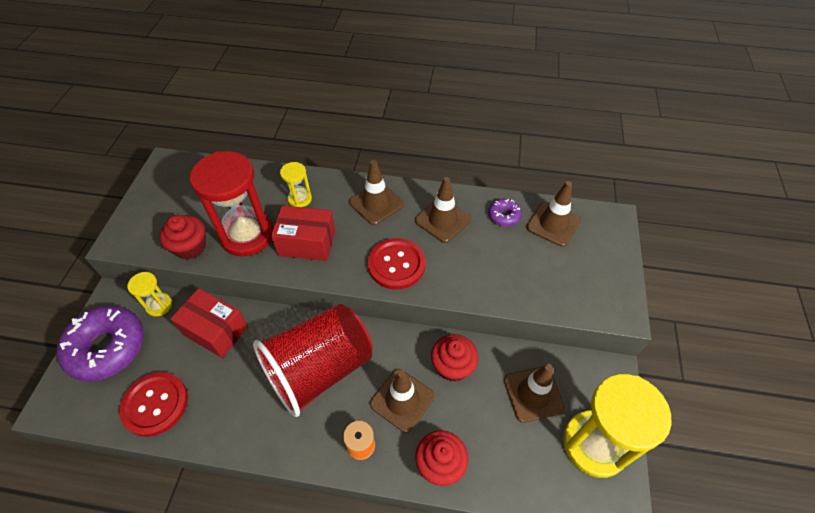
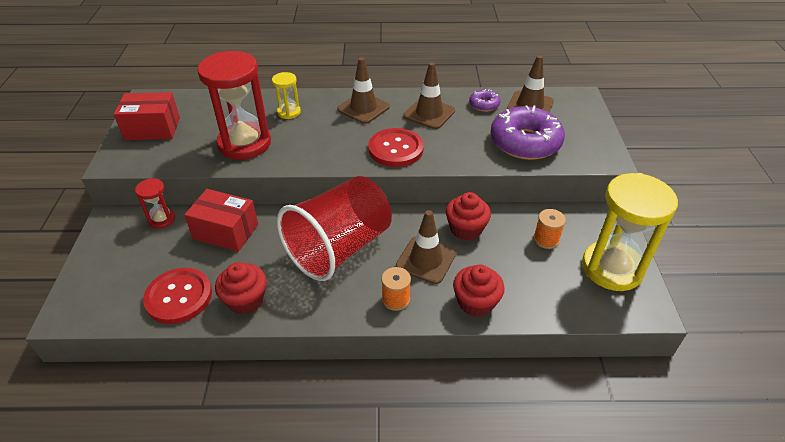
camera: 10 degrees left, 10 degrees down
(107, 348) = (115, 259): purple donut -> purple donut (525, 142)
(159, 305) = (162, 219): yellow hourglass -> red hourglass
(190, 247) = (190, 158): red cupcake -> red cupcake (245, 300)
(307, 243) = (305, 143): red box -> red box (152, 129)
(533, 394) = (546, 239): brown traffic cone -> orange spool

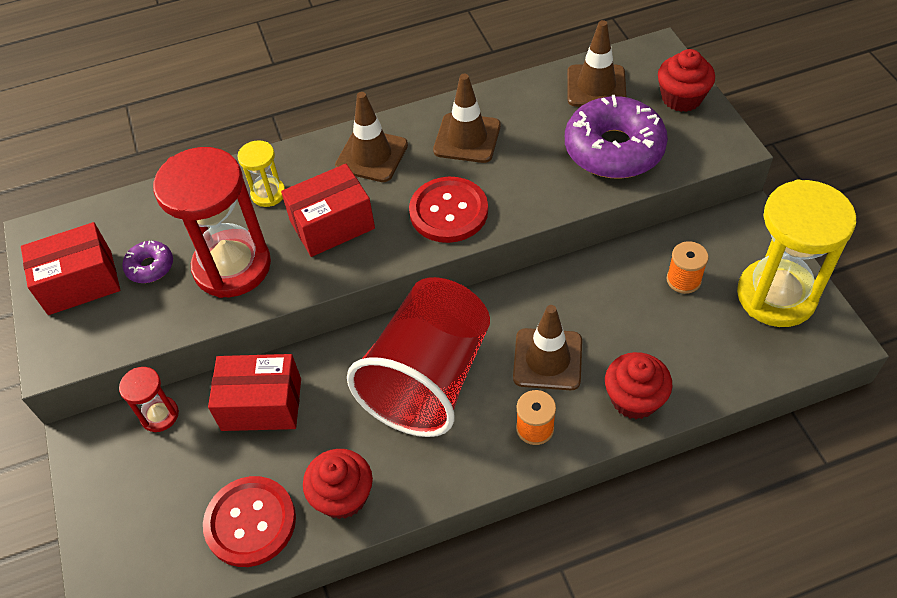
camera: 15 degrees left, 10 degrees up
(318, 137) = (332, 225): none -> red box
(466, 229) = (578, 296): red cupcake -> red cupcake (681, 98)
(484, 105) = (535, 102): purple donut -> purple donut (150, 267)

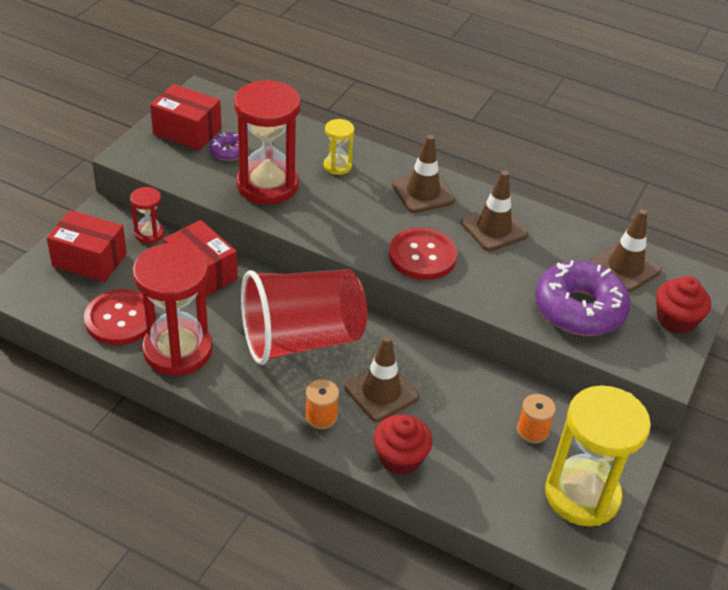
camera: 40 degrees right, 10 degrees down
(332, 225) = (348, 208): red box -> red box (89, 260)
(343, 496) = (178, 350): red cupcake -> red hourglass

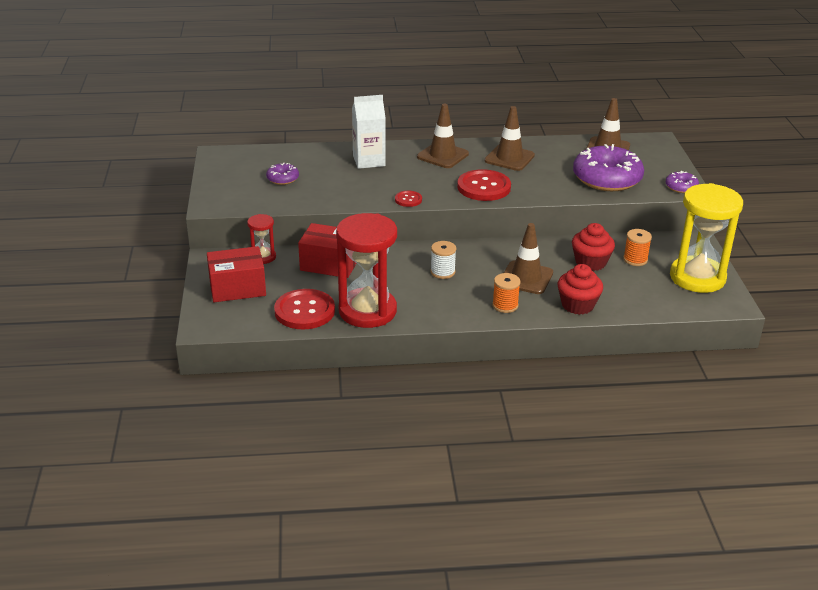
camera: 30 degrees left, 10 degrees down
(187, 131) = (237, 178): red box -> none
(267, 185) = (334, 187): red hourglass -> none
(301, 339) = (442, 272): red cup -> white spool
(324, 235) = (408, 199): none -> red button
(337, 166) = (369, 161): yellow hourglass -> white carton
(660, 364) = (681, 187): none -> purple donut
(676, 320) = (664, 164): red cupcake -> red cupcake (590, 262)

